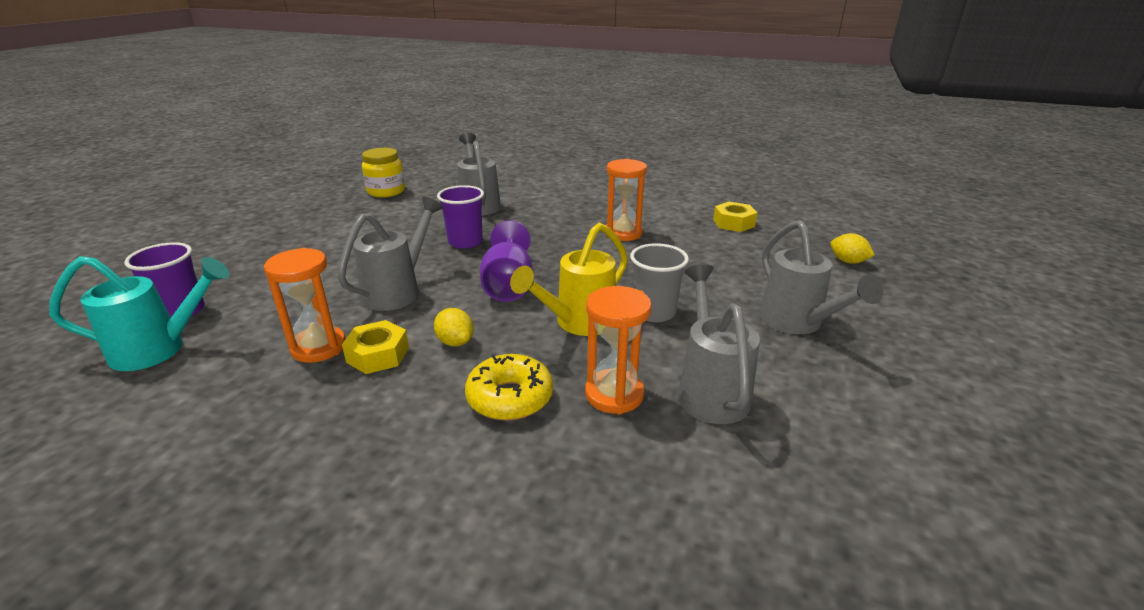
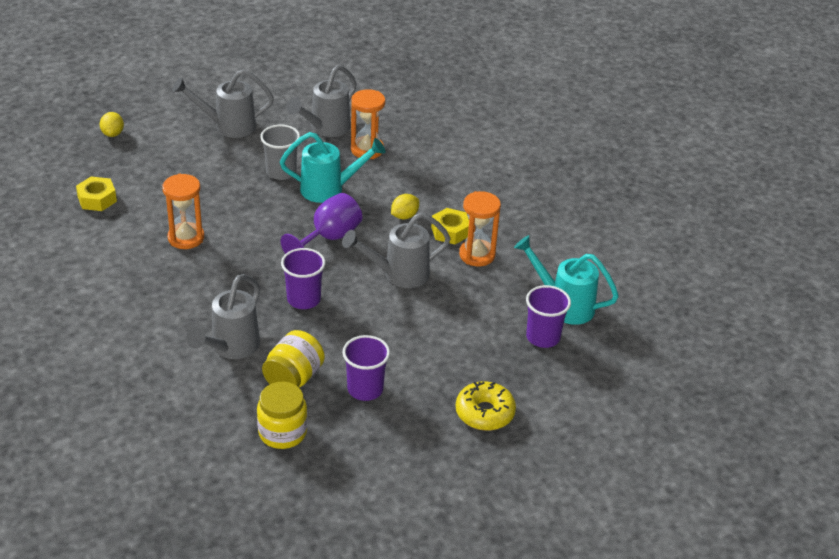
camera: 140 degrees left, 10 degrees up
(348, 223) = (365, 389): none -> purple cup
(411, 209) = (293, 378): none -> yellow jar
(455, 342) = (404, 216): yellow lemon -> yellow lemon turned 45 degrees clockwise
(510, 397) = (412, 174): yellow donut -> yellow donut (484, 413)
(578, 323) = (329, 189): yellow watering can -> turquoise watering can
(797, 324) = (227, 126): grey watering can -> grey watering can turned 120 degrees counterclockwise

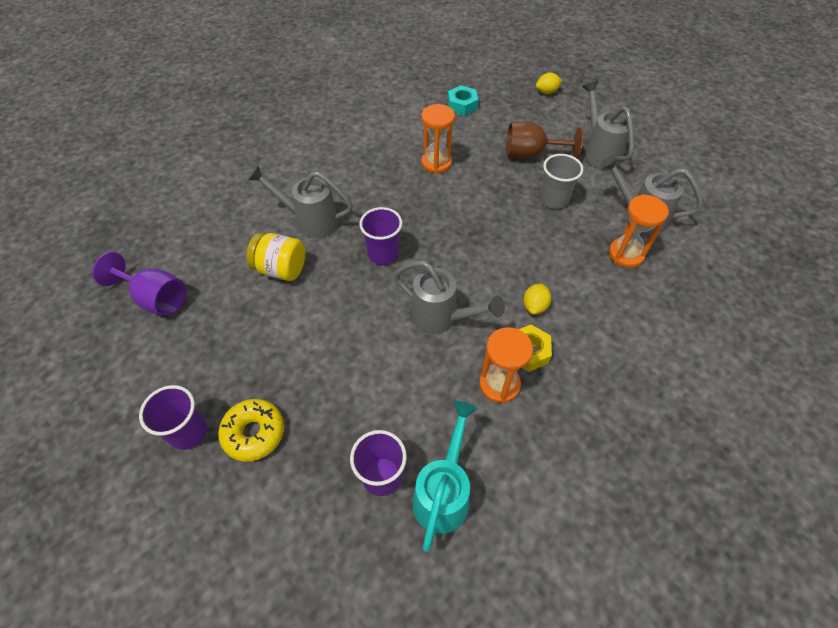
camera: 80 degrees right, 15 degrees up
(97, 199) = (462, 105): yellow nut -> turquoise nut
(208, 169) = (531, 154): none -> brown goblet
(282, 432) = (215, 276): yellow jar -> none
(329, 189) = (546, 239): turquoise watering can -> none
(329, 238) = (474, 253): purple goblet -> purple goblet (156, 298)
(365, 389) = (274, 323): purple cup -> purple cup (188, 432)
(398, 274) = (441, 318): grey watering can -> grey watering can turned 150 degrees clockwise
(404, 216) = (534, 306): yellow lemon -> yellow lemon turned 75 degrees clockwise

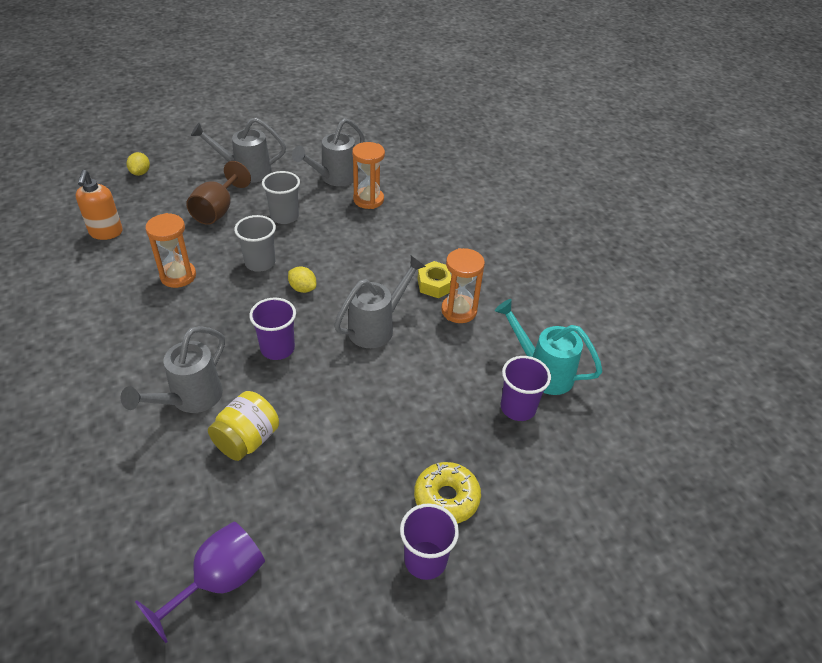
camera: 75 degrees left, 10 degrees down
(462, 105) = (106, 233): turquoise nut -> orange soap dispenser
(481, 206) = (260, 263): none -> grey cup
(534, 306) = (393, 266): yellow lemon -> yellow lemon (303, 288)

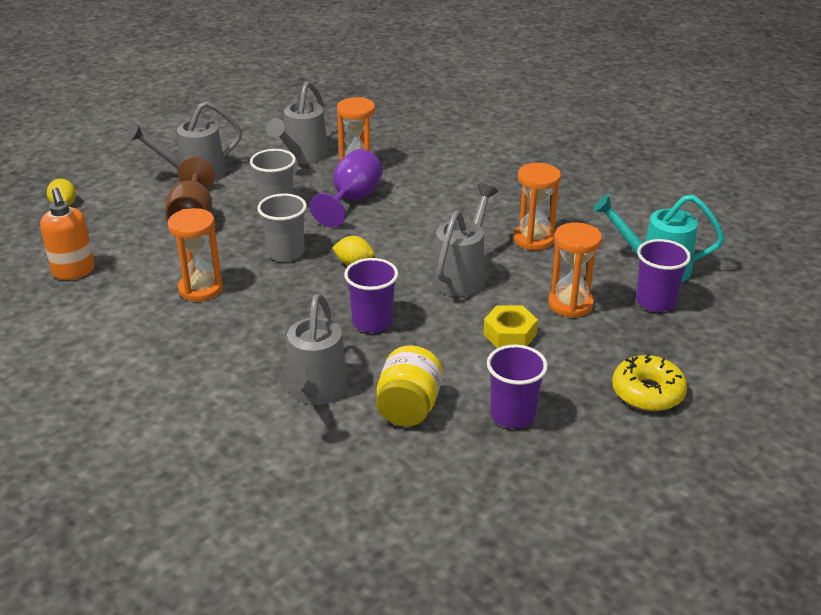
camera: 20 degrees left, 10 degrees down
(219, 582) = (482, 530): purple goblet -> purple goblet (352, 200)
(425, 560) = (668, 446): purple cup -> purple cup (513, 415)
(435, 284) = (491, 223): yellow nut -> yellow nut (509, 334)
(444, 385) = (570, 304): none -> orange hourglass

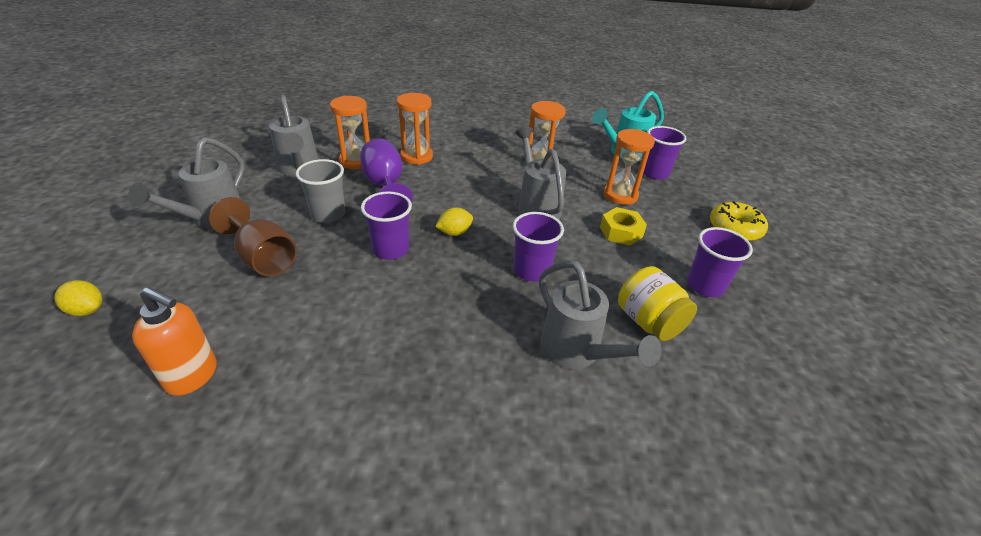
camera: 45 degrees left, 5 degrees up
(201, 289) = (358, 319): orange hourglass -> orange hourglass (416, 156)
(286, 253) = (390, 249): grey cup -> purple cup

